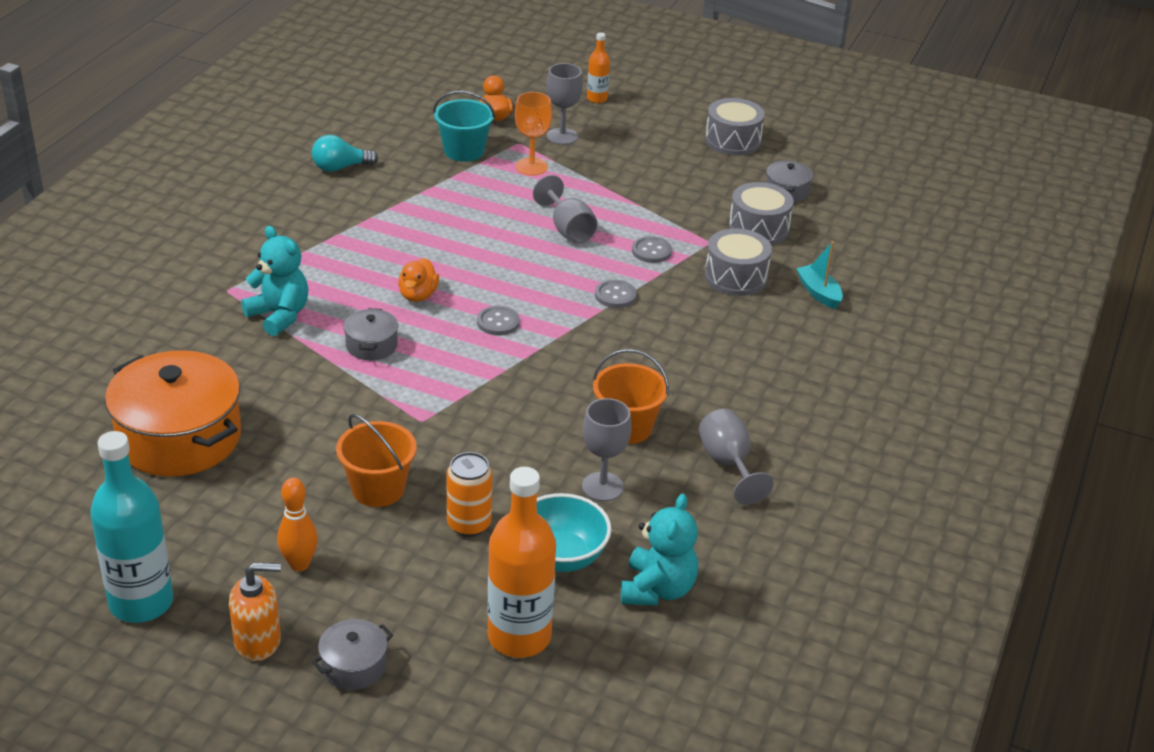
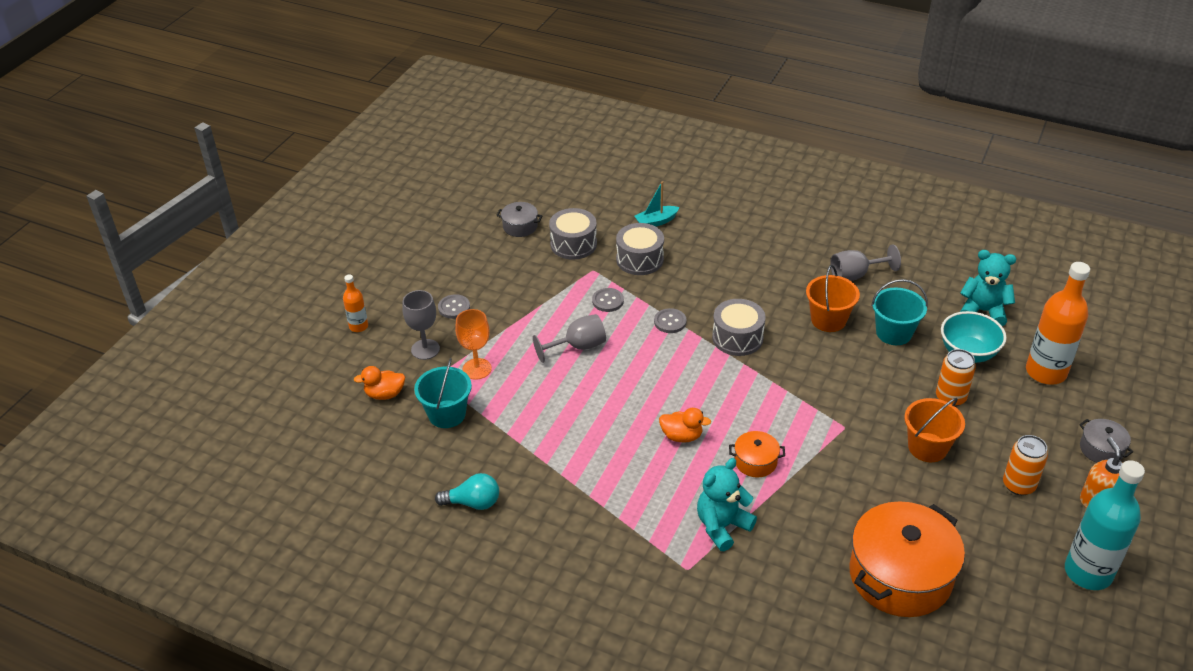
camera: 85 degrees left, 5 degrees up
(299, 564) = (1018, 485): orange bowling pin -> orange can
(340, 167) = (473, 503): turquoise light bulb -> turquoise light bulb turned 75 degrees counterclockwise
(371, 345) = (755, 461): grey pot -> orange pot
(498, 322) = (713, 387): grey button -> grey button (454, 307)
(602, 487) = (894, 333): grey goblet -> turquoise bucket
(732, 141) = (440, 249): grey drum -> grey drum (737, 338)

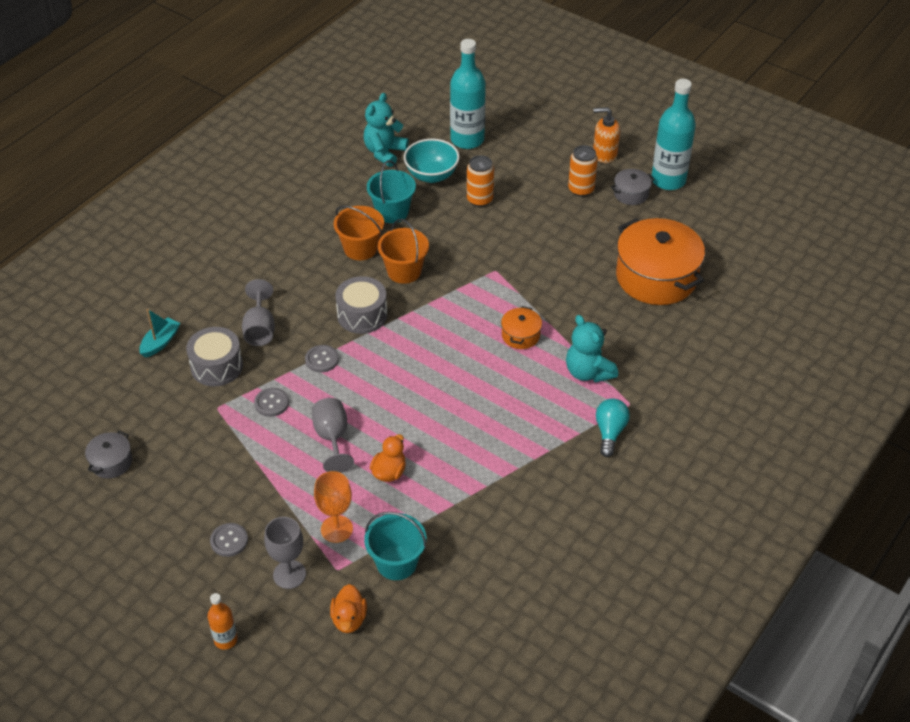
camera: 80 degrees left, 5 degrees up
(473, 503) = (524, 551): turquoise light bulb -> turquoise light bulb (610, 432)
(573, 244) = (166, 418): grey drum -> none
(656, 222) = (160, 342): turquoise boat -> turquoise boat turned 135 degrees counterclockwise
(681, 436) = (477, 379): orange duck -> orange duck (389, 472)
(855, 275) = (307, 216): grey goblet -> grey goblet (260, 329)
(927, 447) = (530, 227): orange bucket -> orange bucket (404, 271)
(1045, 372) = (467, 139): orange bottle -> turquoise bottle
(1101, 449) = (555, 137): grey pot -> grey pot (631, 194)

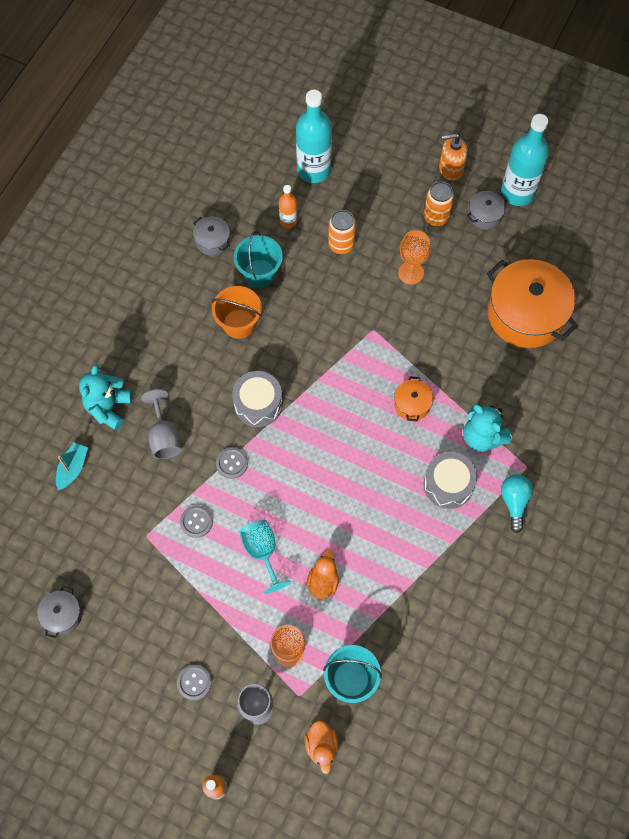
camera: 10 degrees left, 20 degrees up
(217, 366) = (134, 488): grey drum -> grey drum (448, 485)
(332, 438) = (262, 552): grey goblet -> turquoise goblet
(353, 182) = (212, 241): none -> grey pot
(384, 152) = (236, 199): turquoise teddy bear -> turquoise teddy bear (108, 407)
(404, 271) = (287, 345): orange bucket -> none
(431, 175) = (288, 221): turquoise bowl -> orange bottle
(544, 230) = (410, 273): none -> orange goblet

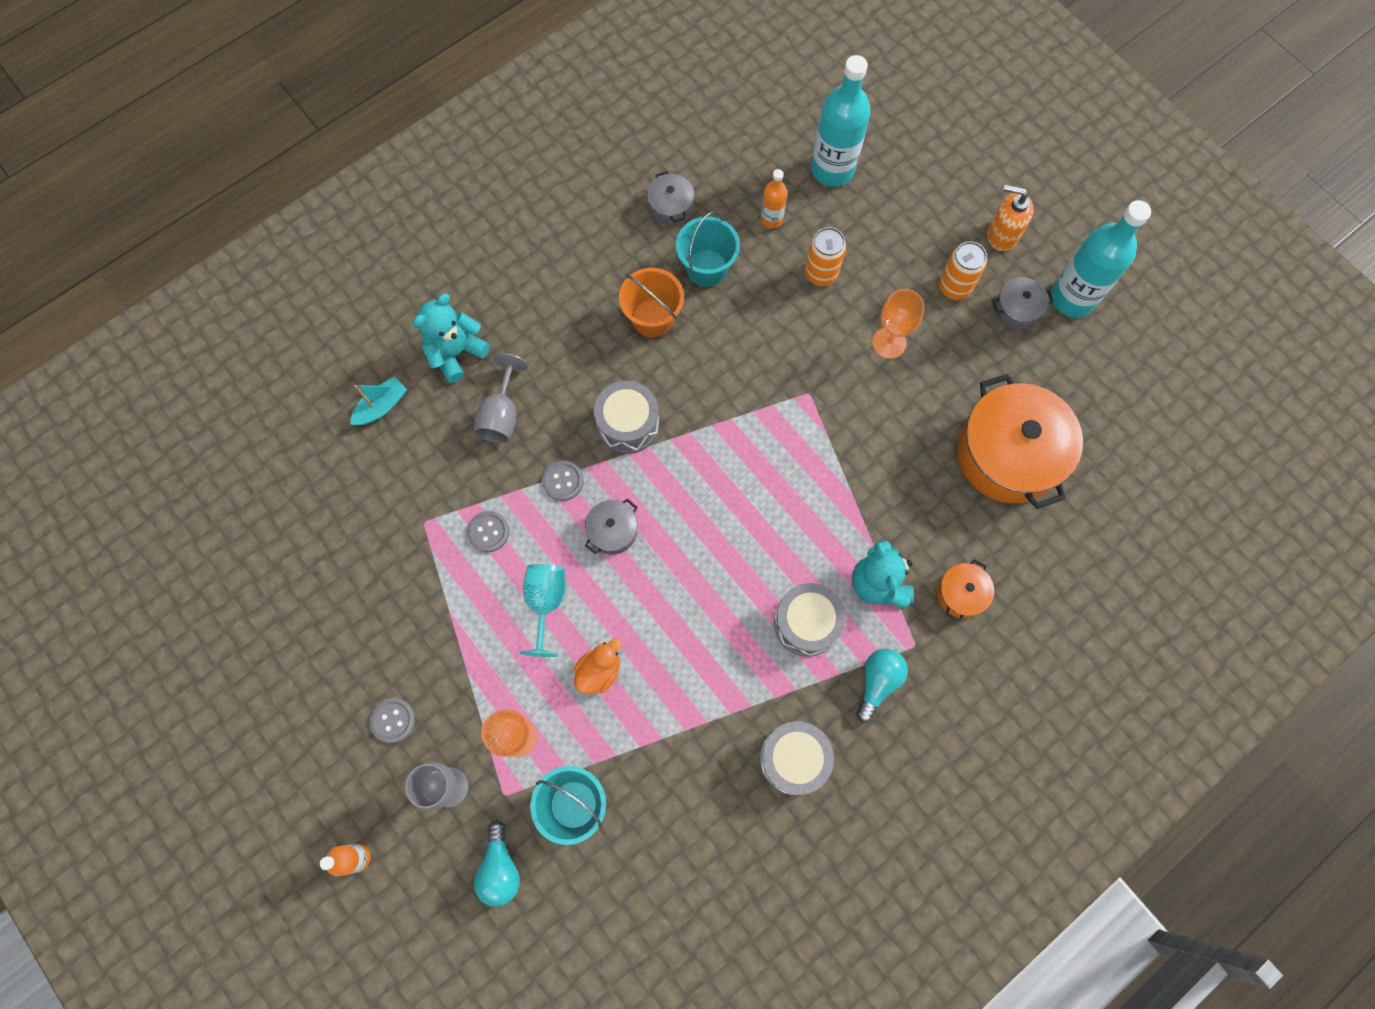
camera: 25 degrees right, 5 degrees up
(62, 615) = (287, 571): grey pot -> grey pot (612, 531)
(321, 746) = (500, 868): orange duck -> turquoise light bulb
(412, 404) = (811, 504): orange pot -> orange pot (961, 594)
(484, 578) = (794, 759): none -> grey drum

